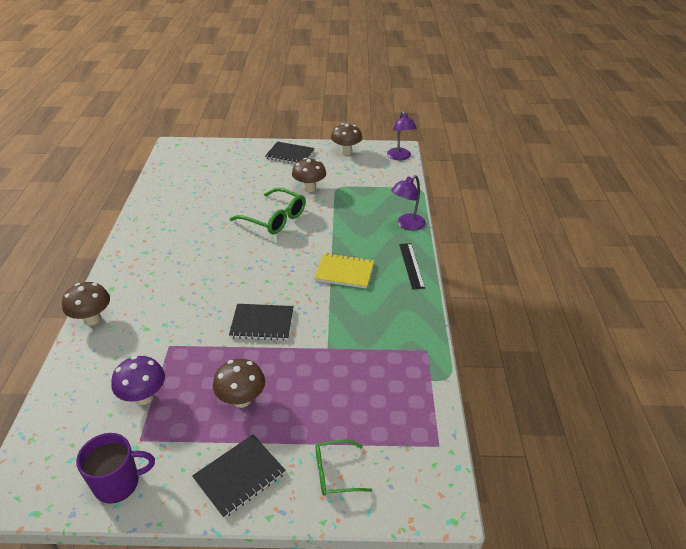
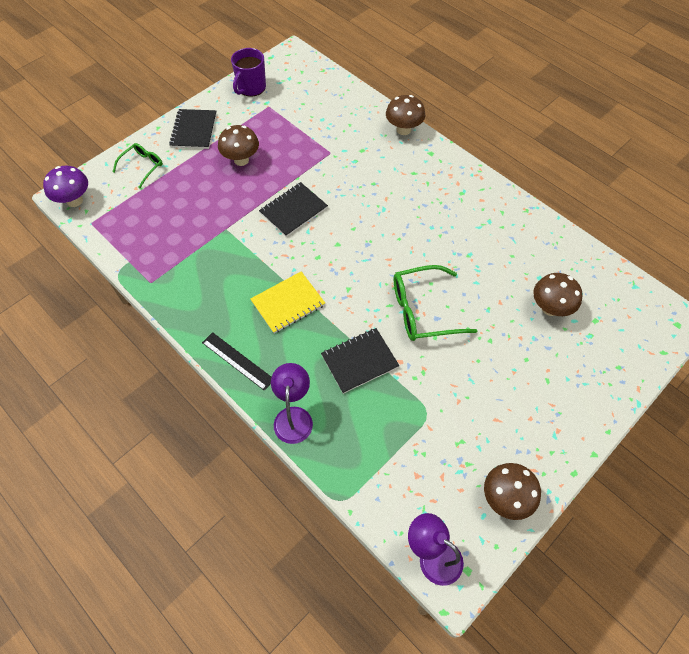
camera: 135 degrees right, 20 degrees up
(144, 397) = (299, 121): purple mushroom -> purple mushroom (74, 201)
(290, 154) = (552, 424): black notebook -> black notebook (359, 361)
(309, 188) = (452, 383): brown mushroom -> brown mushroom (550, 308)

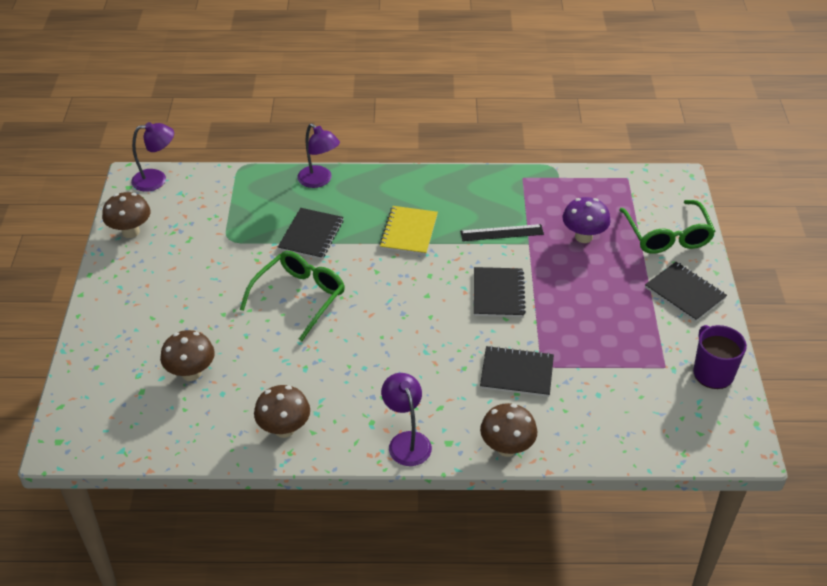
camera: 135 degrees right, 15 degrees down
(74, 201) = (666, 181): purple mushroom -> purple mushroom (583, 237)
(142, 166) = (667, 236): green glasses -> green glasses, size x1.68
(237, 360) = (396, 181): black ruler -> black ruler (502, 233)
(241, 160) = (604, 300): brown mushroom -> brown mushroom (284, 429)
(348, 159) = (517, 373): none -> black notebook
(453, 169) = (406, 441): none -> purple lamp

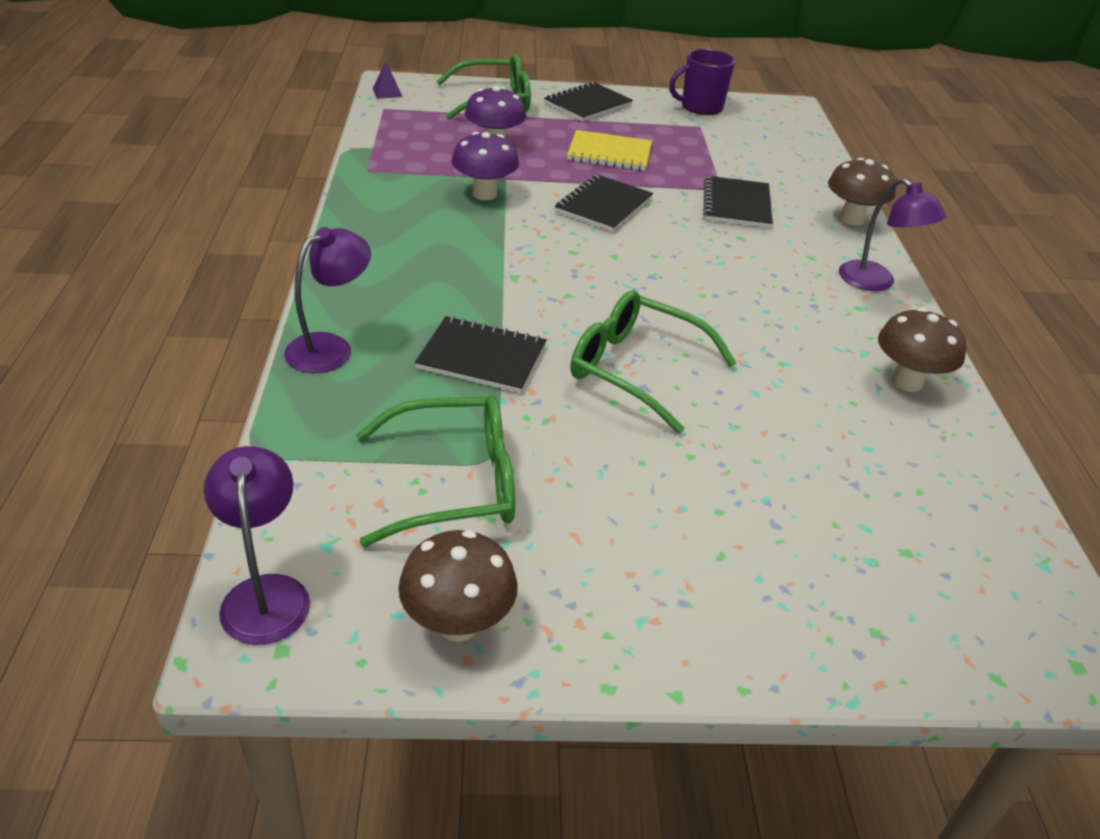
camera: 95 degrees left, 5 degrees down
(191, 373) = (840, 488): brown mushroom -> none
(212, 228) = (454, 483): none -> green glasses
(406, 441) = (876, 282): purple lamp -> purple lamp turned 105 degrees counterclockwise
(409, 232) = (478, 264): yellow notebook -> yellow notebook (609, 153)
(498, 294) = (603, 205): black notebook -> black notebook turned 60 degrees counterclockwise
(502, 233) = (484, 194): black ruler -> purple mushroom
(659, 177) = (387, 92): none -> purple pyramid

